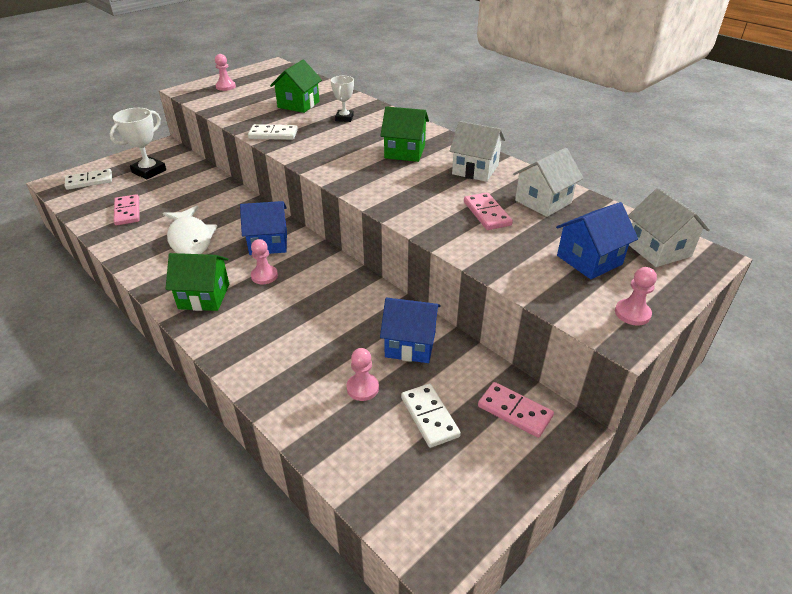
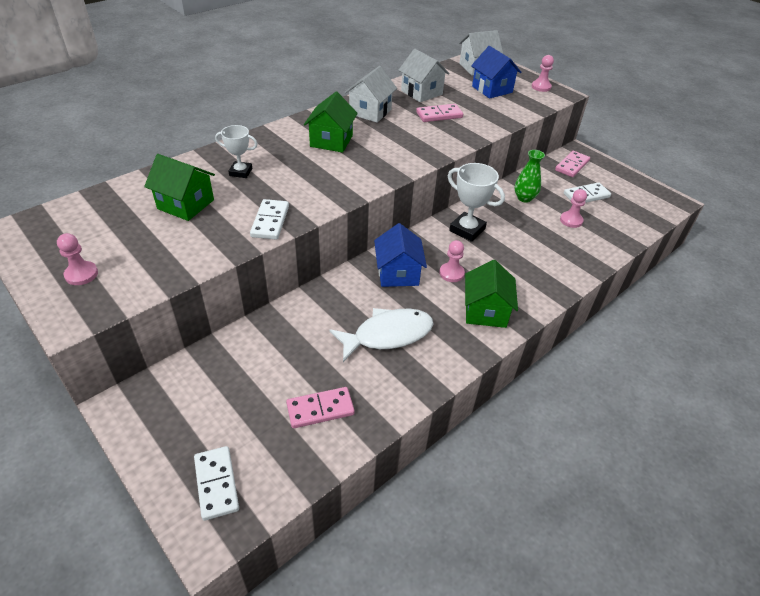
camera: 90 degrees left, 5 degrees up
(149, 171) = (205, 407): white trophy -> white trophy (467, 230)
(410, 344) = (524, 198): blue house -> green vase

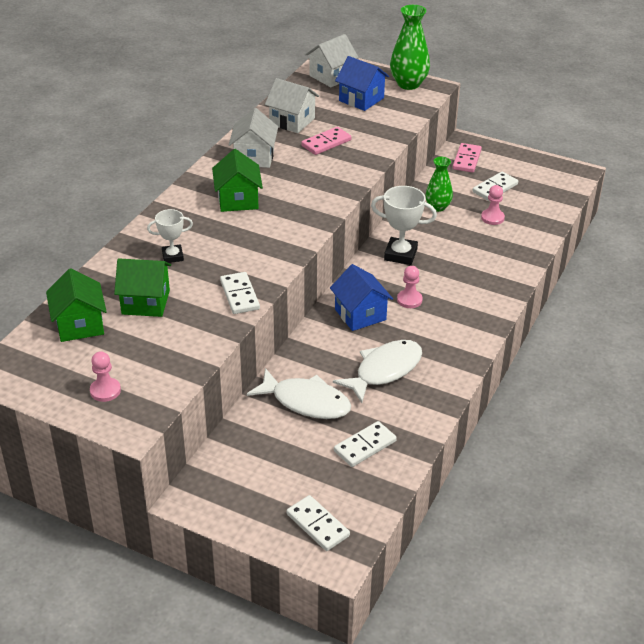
camera: 20 degrees left, 5 degrees down
(295, 342) = (306, 402): none -> white fish
(320, 409) = (365, 446): pink domino -> white domino
(485, 311) = (458, 325): green house -> green house (80, 325)
(541, 87) = (408, 84): pink pawn -> green vase

